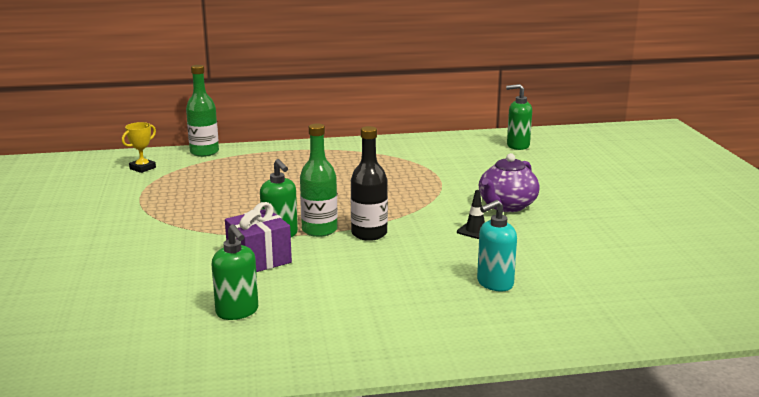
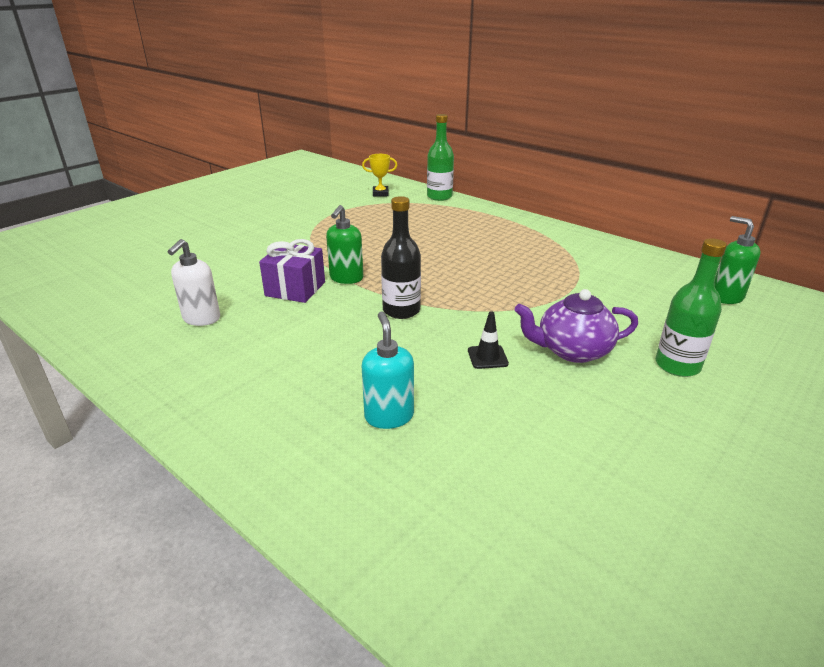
camera: 50 degrees right, 10 degrees up
(237, 312) = (201, 319): green soap dispenser -> white soap dispenser
(319, 230) = (377, 288): green bottle -> green bottle (677, 365)
(494, 283) = (389, 416): turquoise soap dispenser -> turquoise soap dispenser turned 60 degrees clockwise

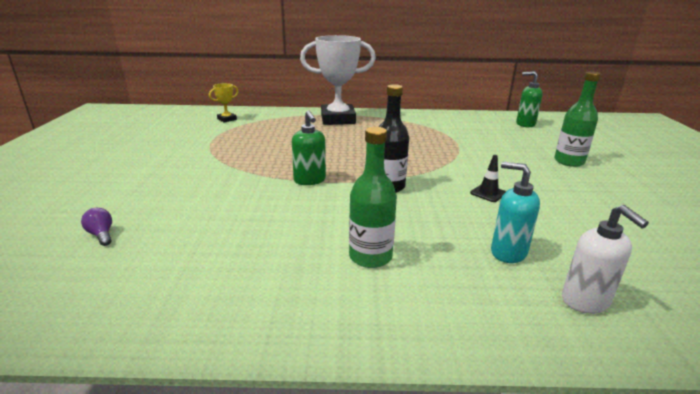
camera: 40 degrees left, 5 degrees down
(156, 269) = (101, 235): none -> purple light bulb
(201, 319) = (239, 255): white soap dispenser -> white soap dispenser (585, 301)
(295, 289) = (283, 201): purple gift -> none
(439, 196) = (277, 112): green bottle -> green bottle (370, 257)
(485, 222) = (338, 119): none -> white trophy
(572, 350) = (517, 172): purple teapot -> none

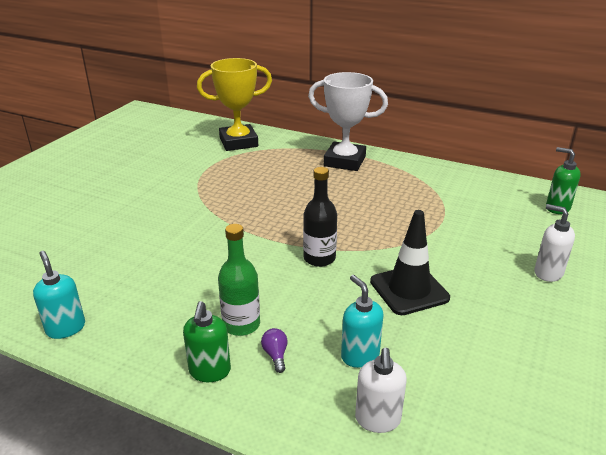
camera: 25 degrees right, 5 degrees up
(101, 235) = (72, 250): purple light bulb -> purple light bulb (275, 355)
(154, 318) = (66, 328): none -> turquoise soap dispenser
(227, 119) = (238, 142): yellow trophy -> yellow trophy, size x2.29
(310, 180) = (256, 234): green soap dispenser -> green soap dispenser (210, 371)
(488, 193) = (409, 290): black traffic cone -> black traffic cone, size x2.14
(569, 161) = (548, 273): green bottle -> white soap dispenser

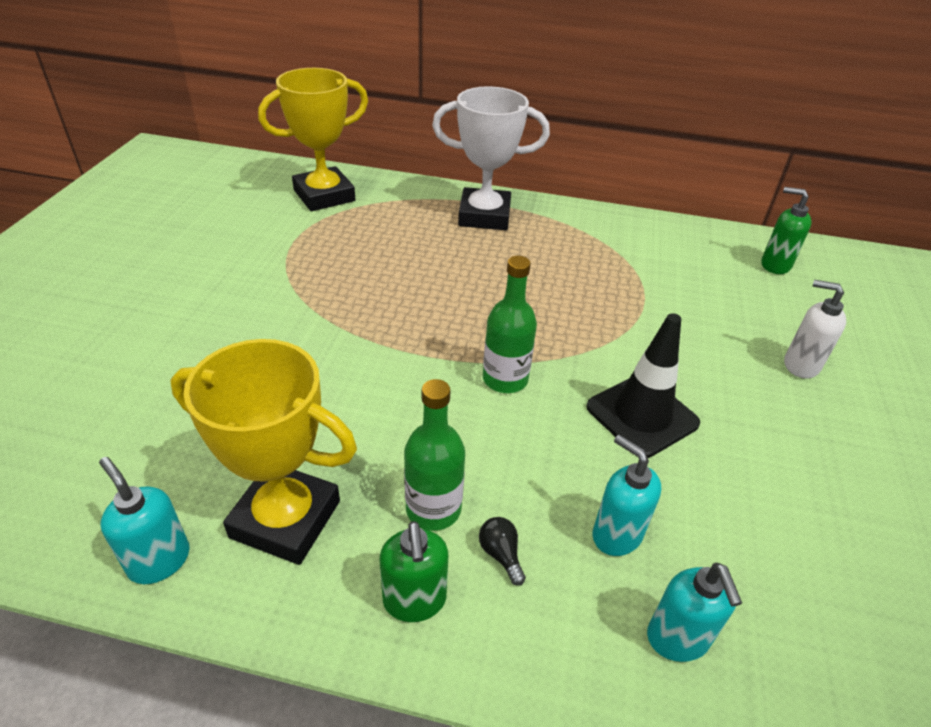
camera: 15 degrees left, 10 degrees up
(146, 317) = (285, 519): none -> yellow trophy
(275, 355) = (501, 554): purple light bulb -> black light bulb
(319, 258) = (505, 379): black bottle -> green bottle
(377, 420) = (677, 638): white soap dispenser -> turquoise soap dispenser

